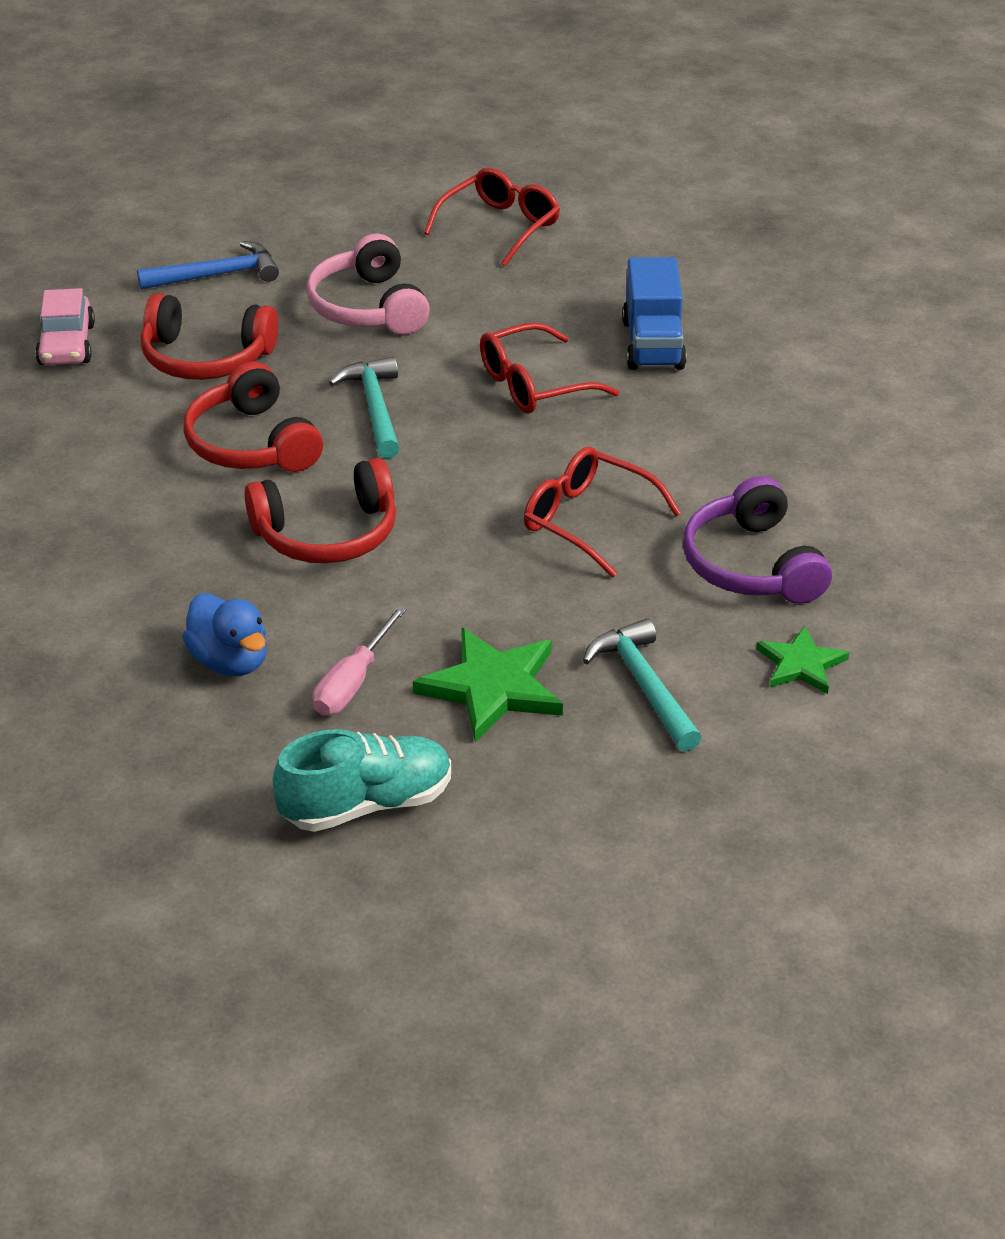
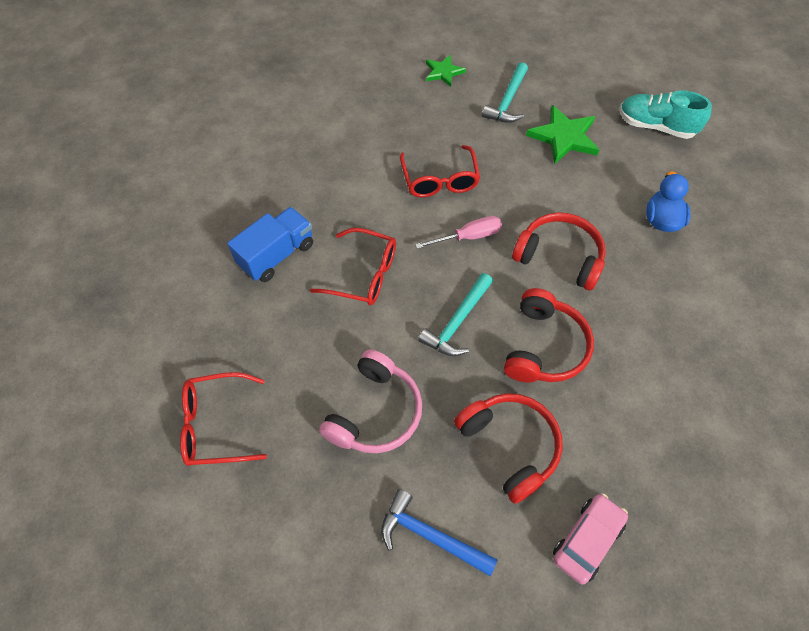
camera: 135 degrees left, 20 degrees up
(353, 682) = (617, 175): pink screwdriver -> pink screwdriver (468, 237)
(752, 565) = (405, 116): purple headphones -> none

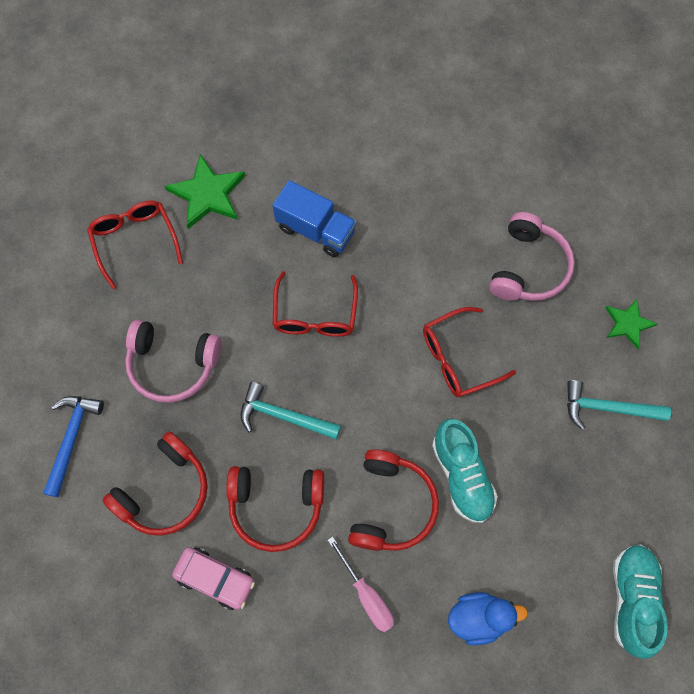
camera: 75 degrees right, 10 degrees up
(375, 116) = (528, 267): none -> pink headphones
(468, 237) = (390, 404): pink screwdriver -> pink screwdriver (366, 595)
(542, 202) = (461, 475): none -> turquoise shoe
(564, 137) = (571, 485): green star -> green star (207, 194)
(587, 540) = (90, 575): pink car -> pink car (215, 579)

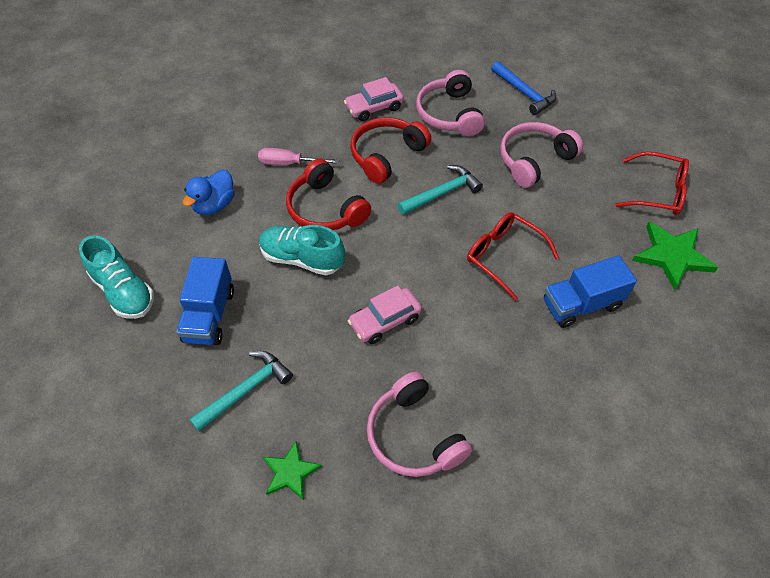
camera: 130 degrees right, 15 degrees down
(164, 491) = (449, 114): red headphones -> pink headphones
(458, 358) = (385, 321): red glasses -> pink car
(581, 499) = (209, 315): none -> blue truck

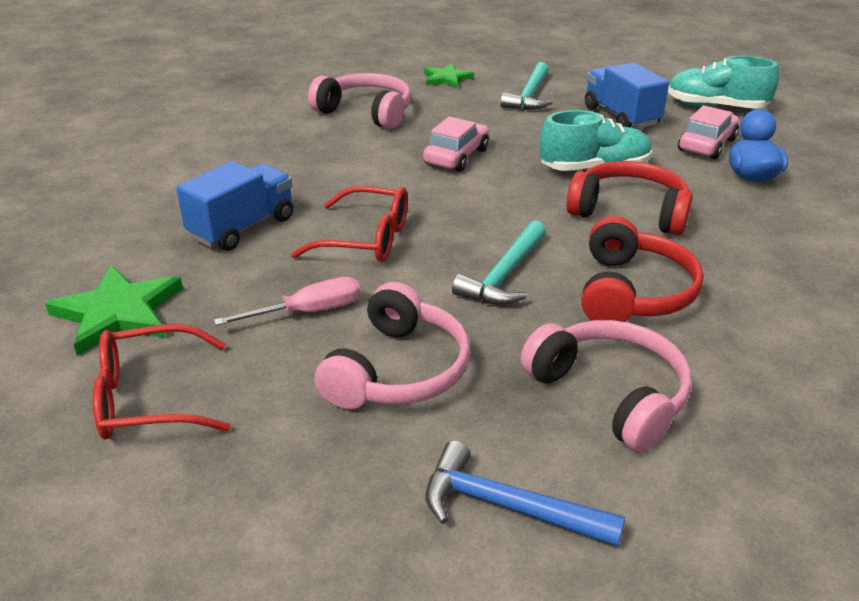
camera: 150 degrees right, 20 degrees down
(289, 163) = (740, 237): pink screwdriver -> pink screwdriver (308, 312)
(374, 108) = (743, 353): pink car -> pink car (707, 145)

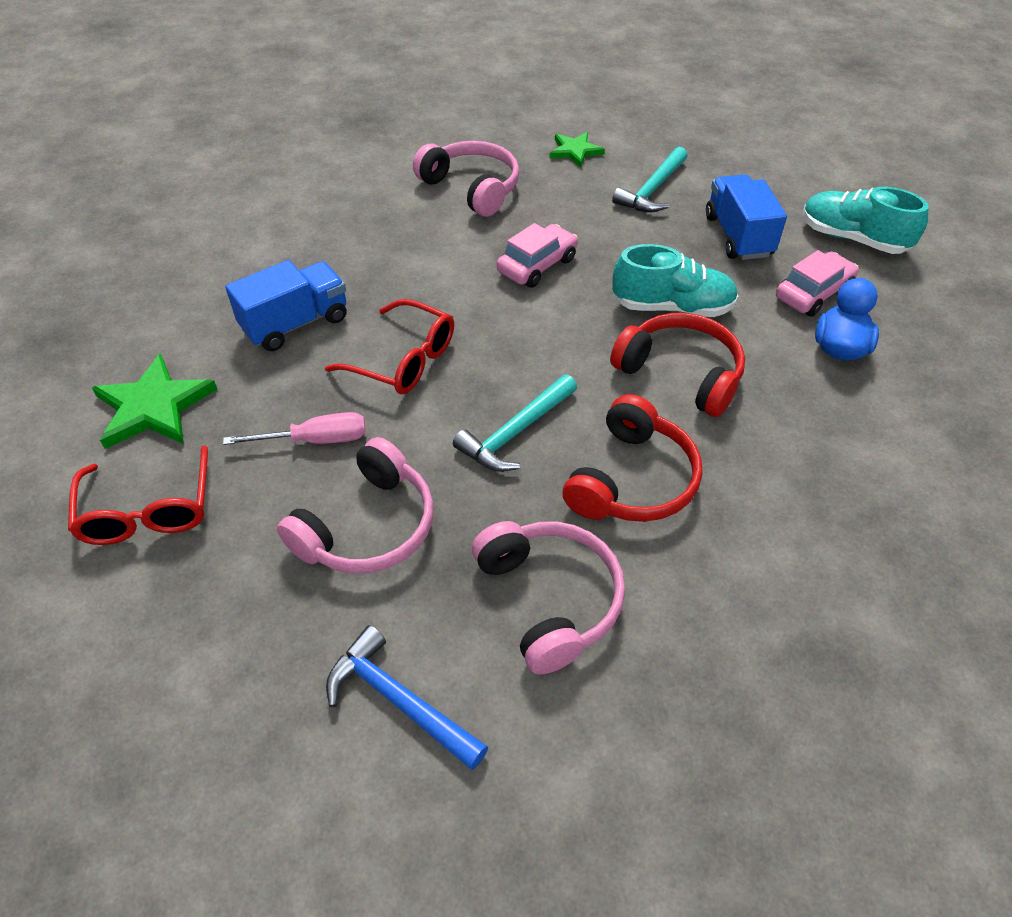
camera: 15 degrees right, 15 degrees up
(150, 398) = (148, 510): red glasses -> red glasses turned 105 degrees counterclockwise

